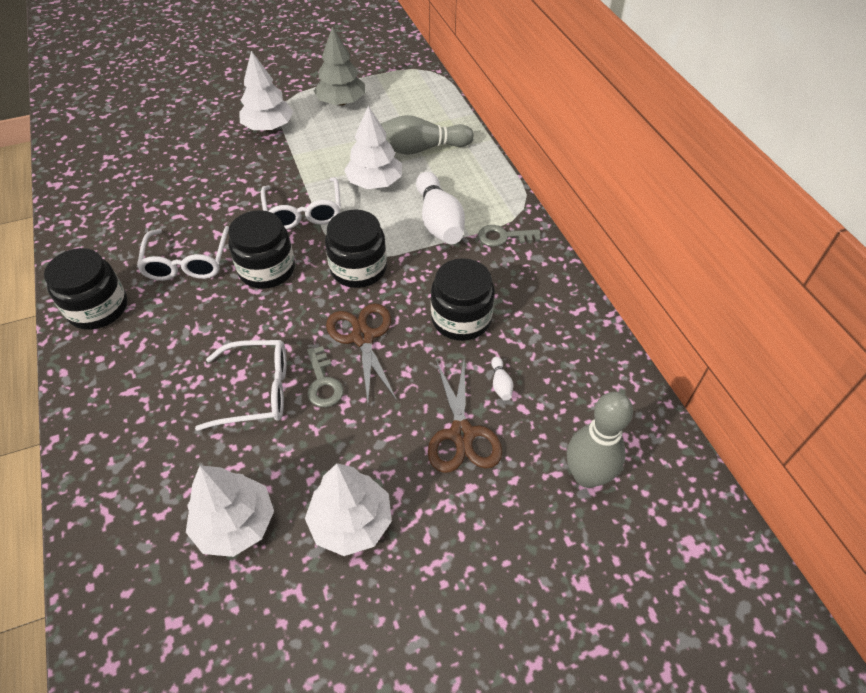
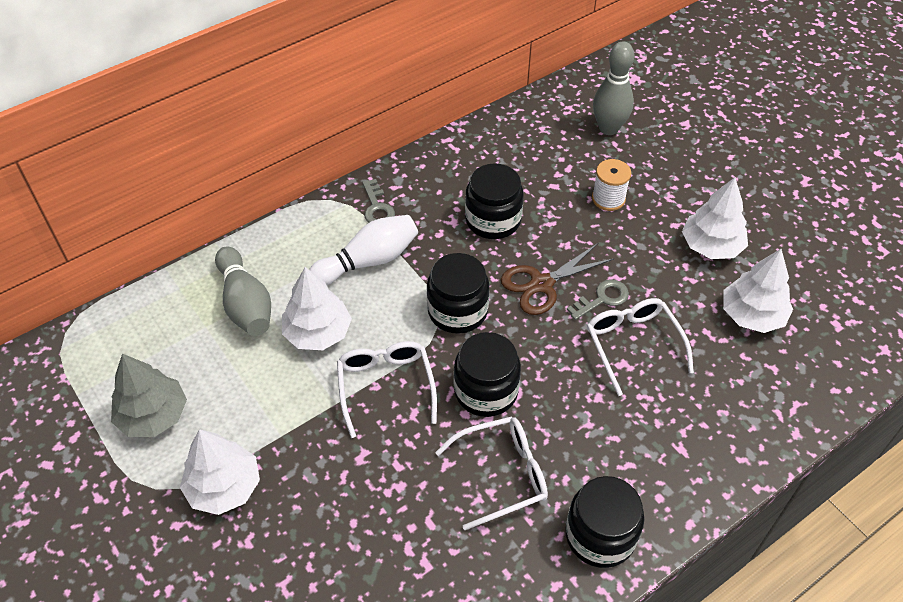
camera: 105 degrees left, 0 degrees up
(303, 212) = (386, 387): white glasses -> white glasses turned 75 degrees counterclockwise
(462, 434) = (608, 198): brown scissors -> white spool
(500, 384) = (551, 184): white bowling pin -> none

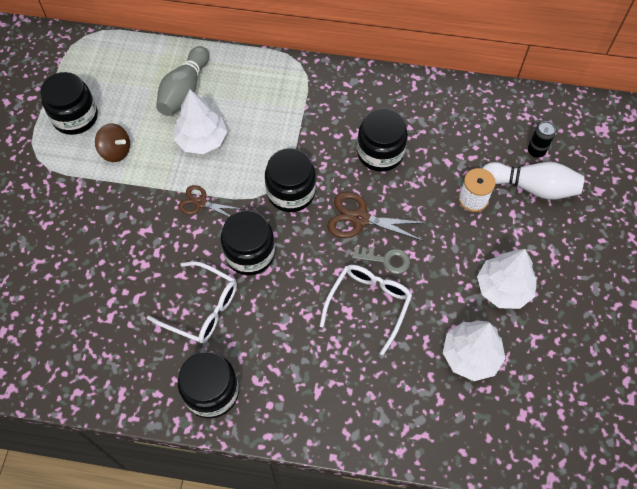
camera: 45 degrees right, 10 degrees up
(153, 415) = (75, 117): grey tree -> black jar
(224, 487) = (65, 185): white tree -> none
(240, 411) = (116, 151): none -> brown spinning top
(368, 261) = (277, 119): white bowling pin -> white bowling pin (532, 187)
(377, 208) = (320, 89): grey key -> none
(386, 387) = (200, 203): white glasses -> brown scissors
(608, 128) = (536, 151): grey bowling pin -> black can

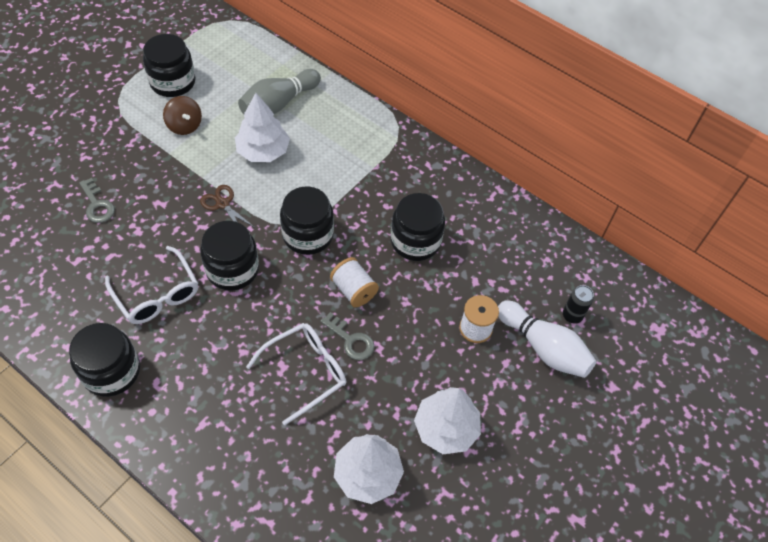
camera: 25 degrees right, 5 degrees down
(90, 260) = (97, 205): none -> grey key
(360, 219) = (353, 290): brown scissors -> white spool

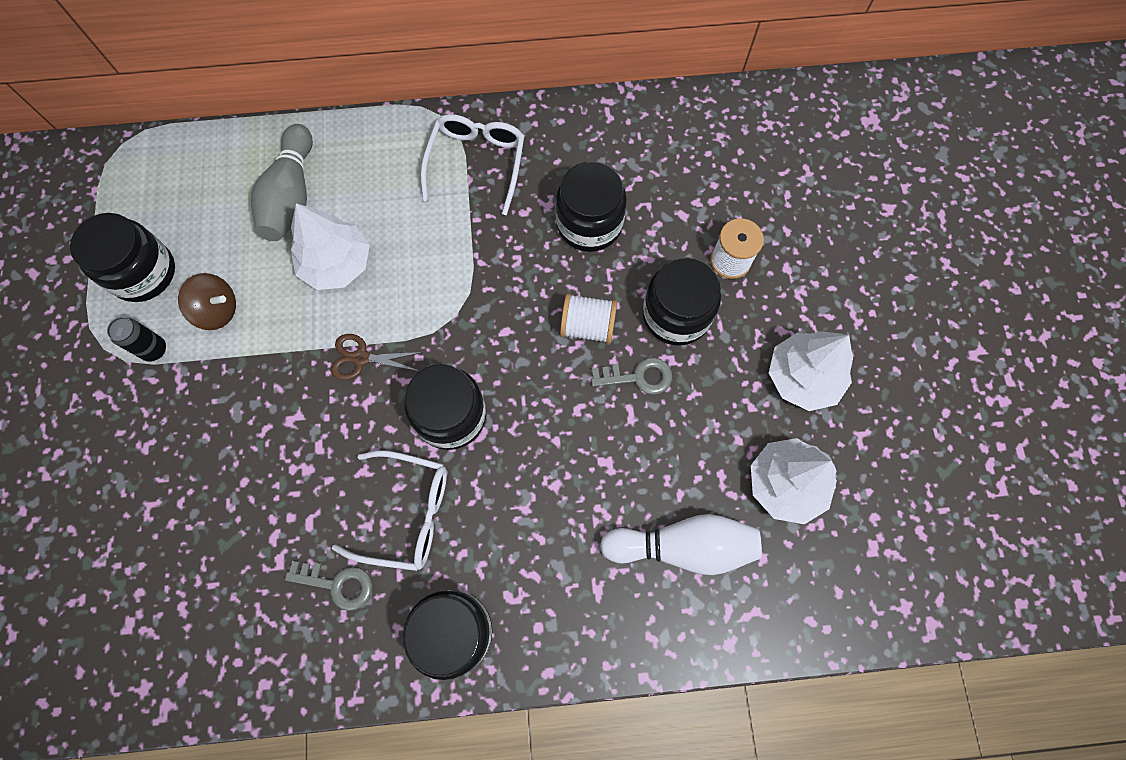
camera: 40 degrees left, 15 degrees up
(97, 205) = (227, 484): grey key -> grey key (337, 584)
(305, 372) = (632, 448): white glasses -> white glasses (476, 164)
(308, 235) = (483, 311): black jar -> black jar (676, 315)
(543, 348) = (802, 224): white bowling pin -> white bowling pin (683, 546)
(572, 315) = (794, 172): black can -> black can (154, 350)

